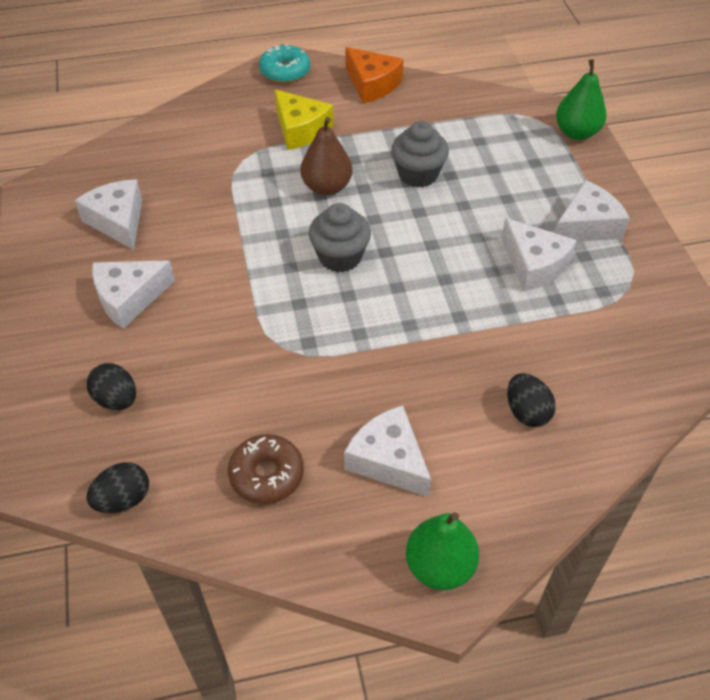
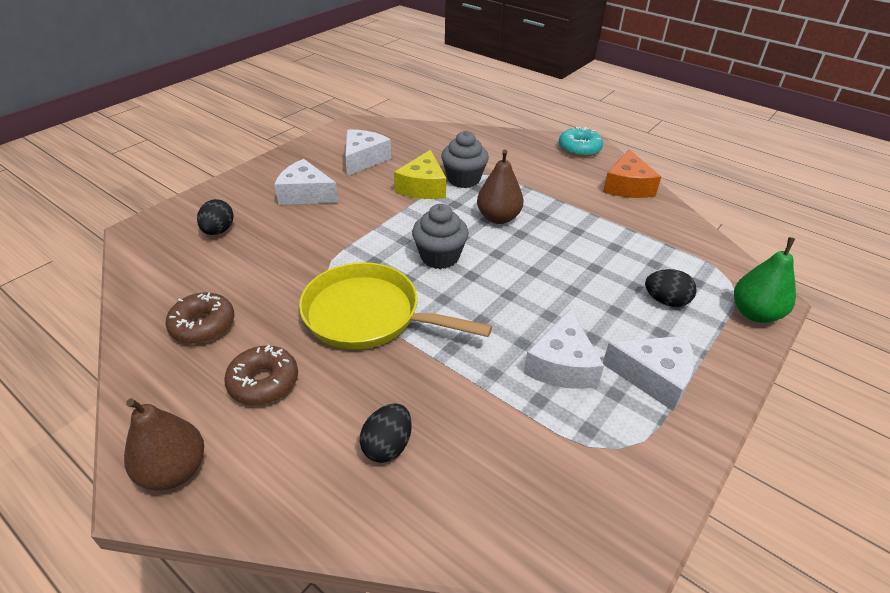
camera: 50 degrees right, 10 degrees down
(123, 499) = (139, 274): black egg -> black egg (665, 301)
(300, 129) = (536, 181): yellow cheese -> yellow cheese (423, 187)
(371, 346) = (369, 315): none -> yellow pan
(388, 460) = (264, 382): white cheese -> brown donut
(418, 174) = (571, 251): grey cupcake -> grey cupcake (463, 179)
(439, 566) = (174, 470): green pear -> brown pear

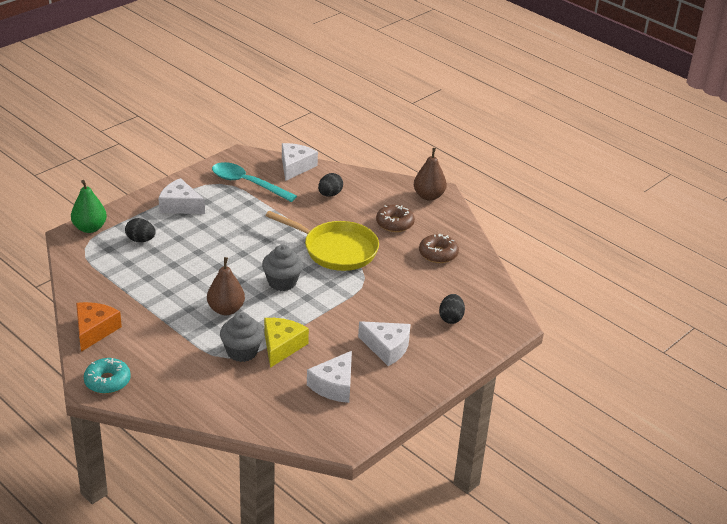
camera: 175 degrees left, 5 degrees down
(561, 455) = (247, 184): none -> turquoise spoon
(562, 365) = (228, 215): white cheese -> white cheese (295, 167)

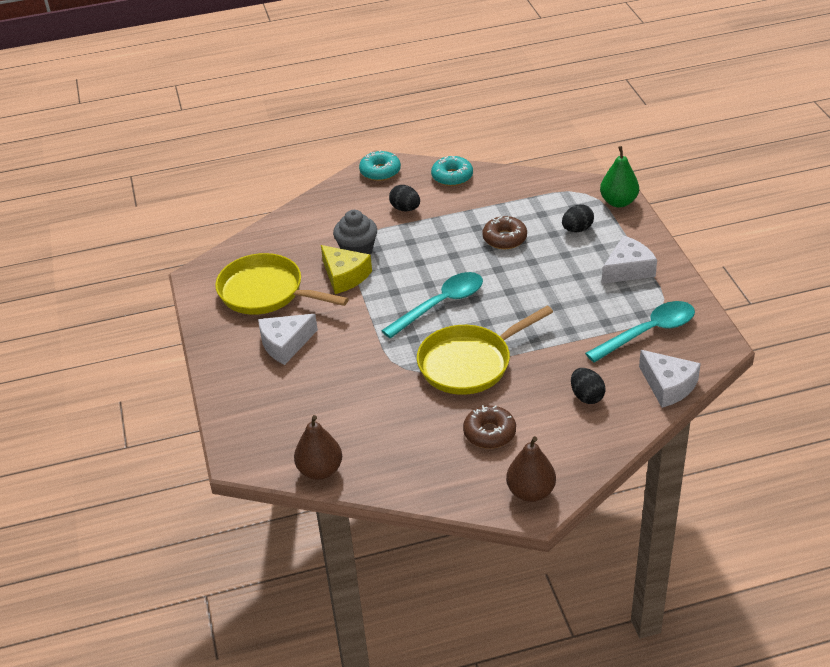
camera: 125 degrees right, 5 degrees up
(94, 330) = (452, 177): orange cheese -> turquoise donut
(226, 309) = (424, 256): brown pear -> brown pear (320, 470)
(282, 282) = (440, 305): grey cupcake -> turquoise spoon
(334, 385) = (266, 292): white cheese -> yellow pan
(438, 254) = (404, 448): brown donut -> brown donut (504, 238)
(451, 318) = (289, 410): black egg -> black egg (405, 209)

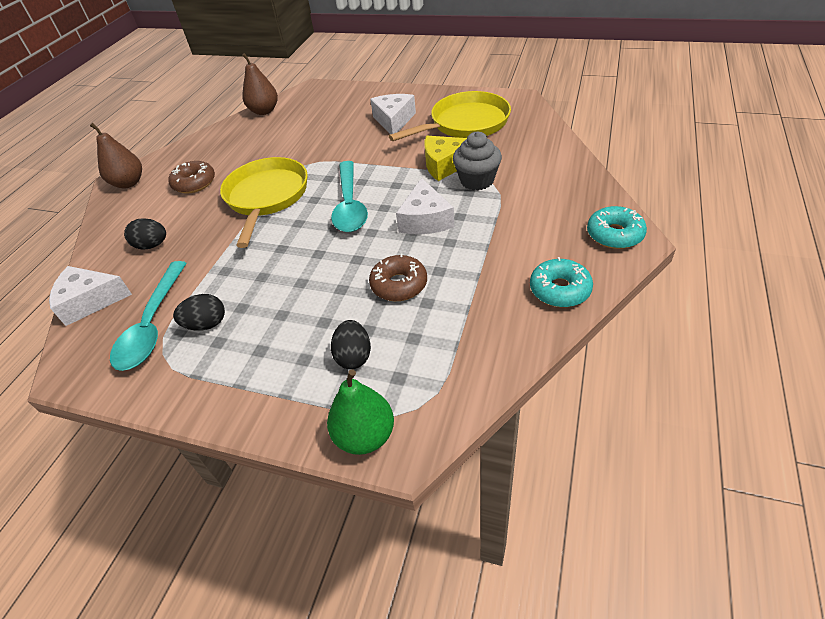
camera: 125 degrees right, 5 degrees up
(405, 209) = (521, 230): black egg -> black egg (206, 324)
(628, 269) = (243, 364): white cheese -> white cheese (425, 220)

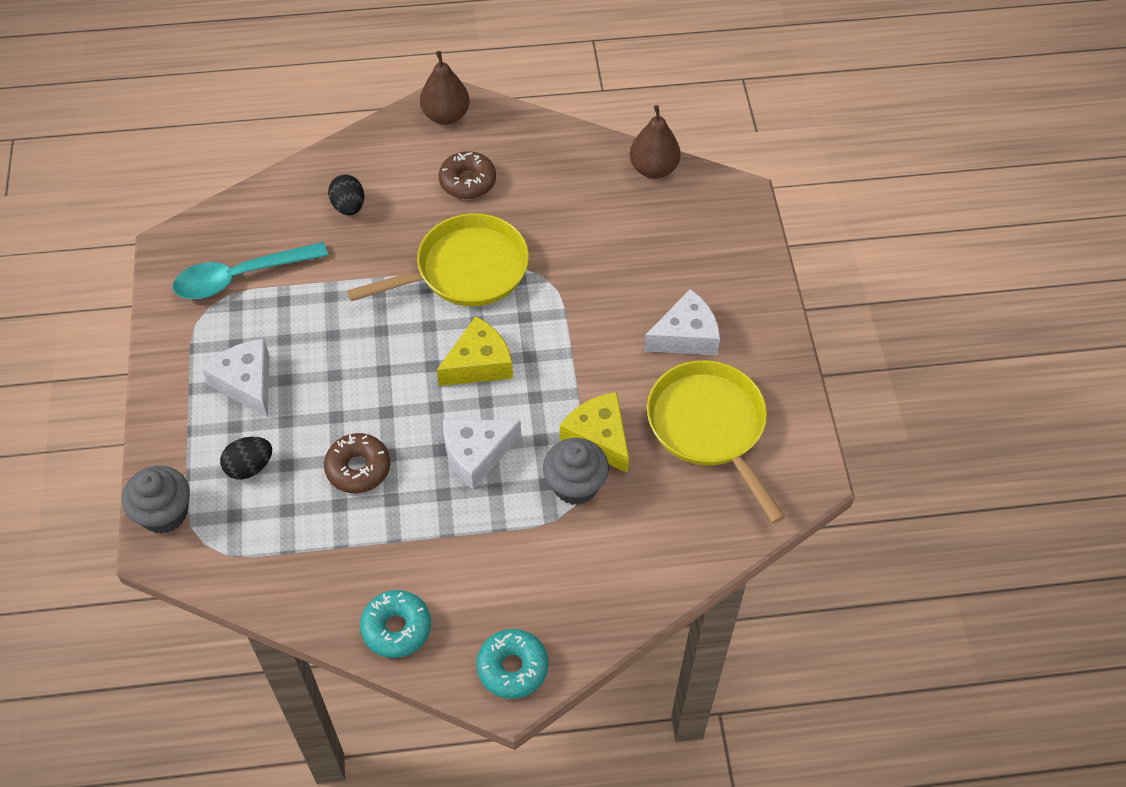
camera: 60 degrees right, 10 degrees up
(90, 301) = (255, 205): white cheese -> white cheese (246, 383)
(206, 324) = (254, 322): black egg -> none
(349, 205) = (479, 363): turquoise spoon -> yellow cheese
(365, 436) = (164, 513): green pear -> grey cupcake
(465, 124) = (710, 428): yellow pan -> yellow pan turned 150 degrees counterclockwise

